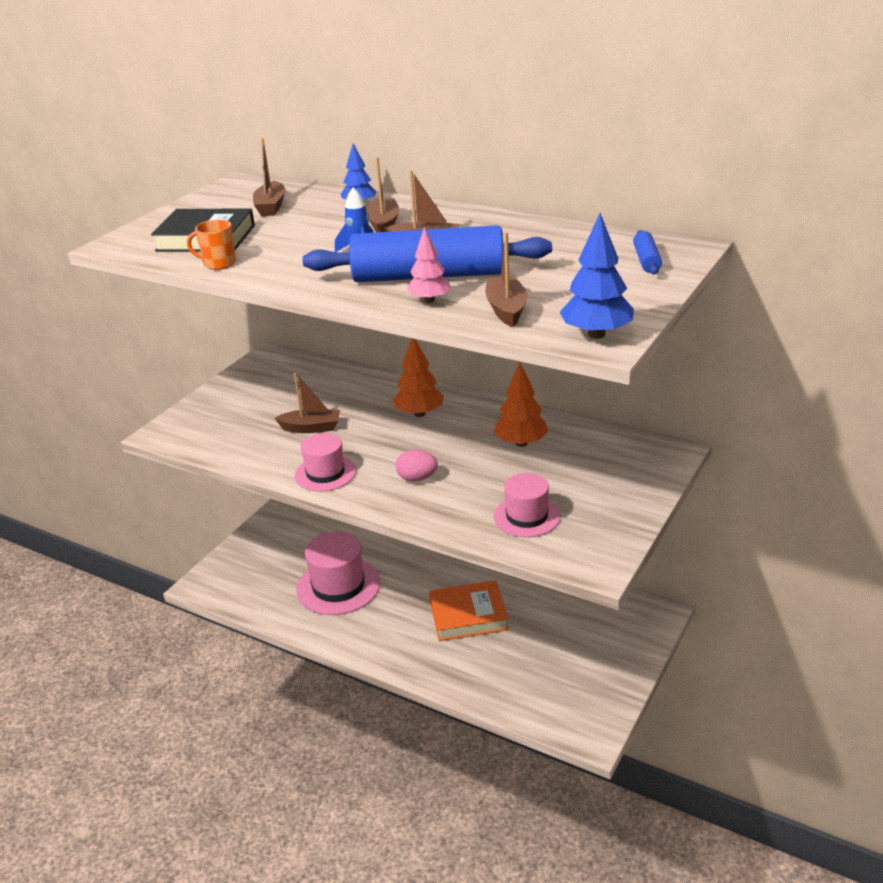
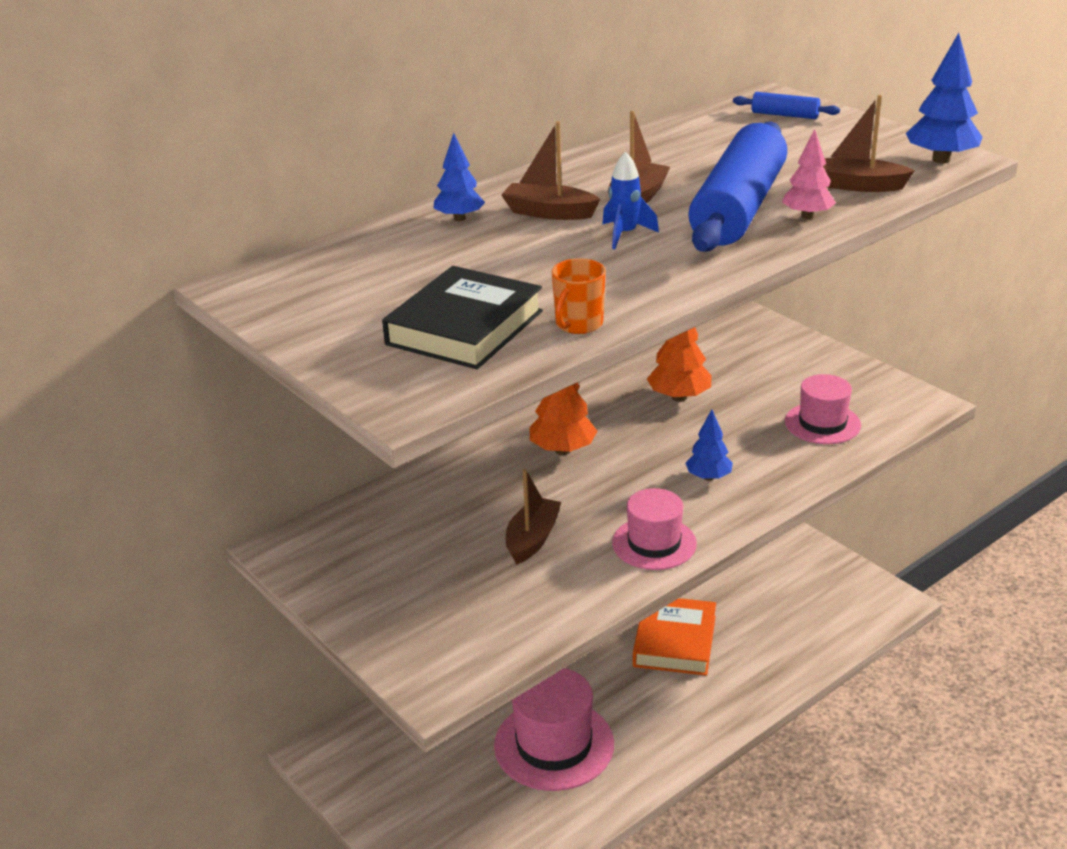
camera: 70 degrees left, 0 degrees up
(271, 207) = (390, 273): brown boat -> none
(417, 478) = (708, 477): pink egg -> blue tree

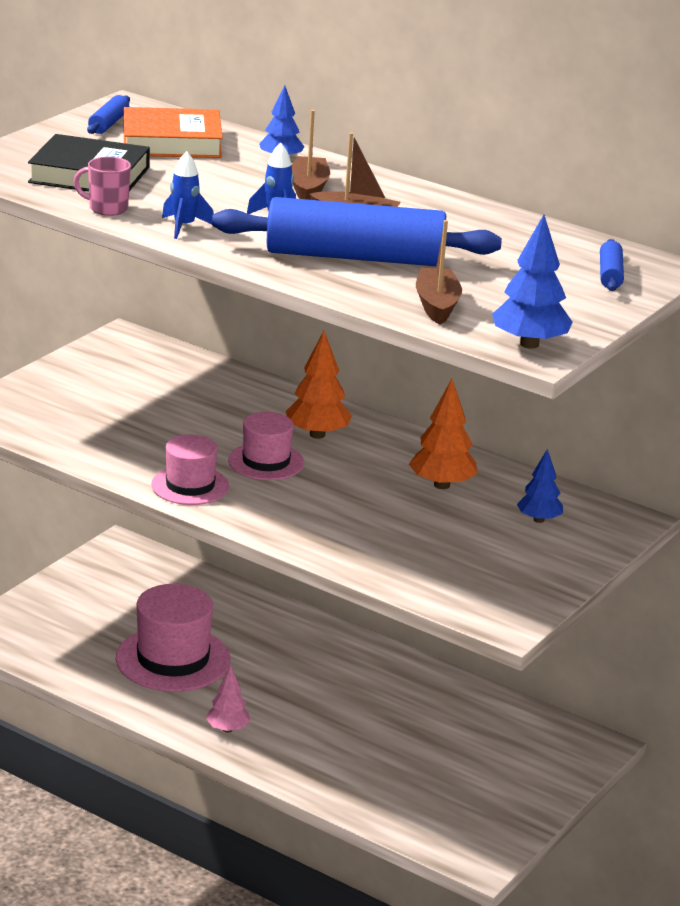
camera: 70 degrees right, 5 degrees down
(294, 303) = (108, 123): none -> blue rolling pin
(532, 539) = (175, 432): brown boat -> none
(578, 324) = (107, 209): orange mug -> pink mug
(644, 284) = (184, 227): none -> blue rocket
(675, 641) = (343, 715): orange book -> orange book (172, 142)
(708, 477) = (305, 506): blue tree -> blue tree (538, 520)
(807, 216) = (352, 284): pink tree -> pink tree (227, 729)
(822, 423) = (433, 563): pink hat -> pink hat (266, 462)

